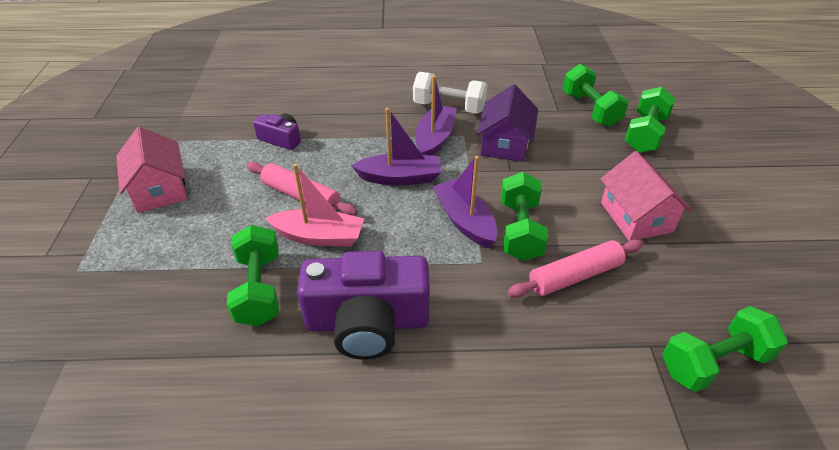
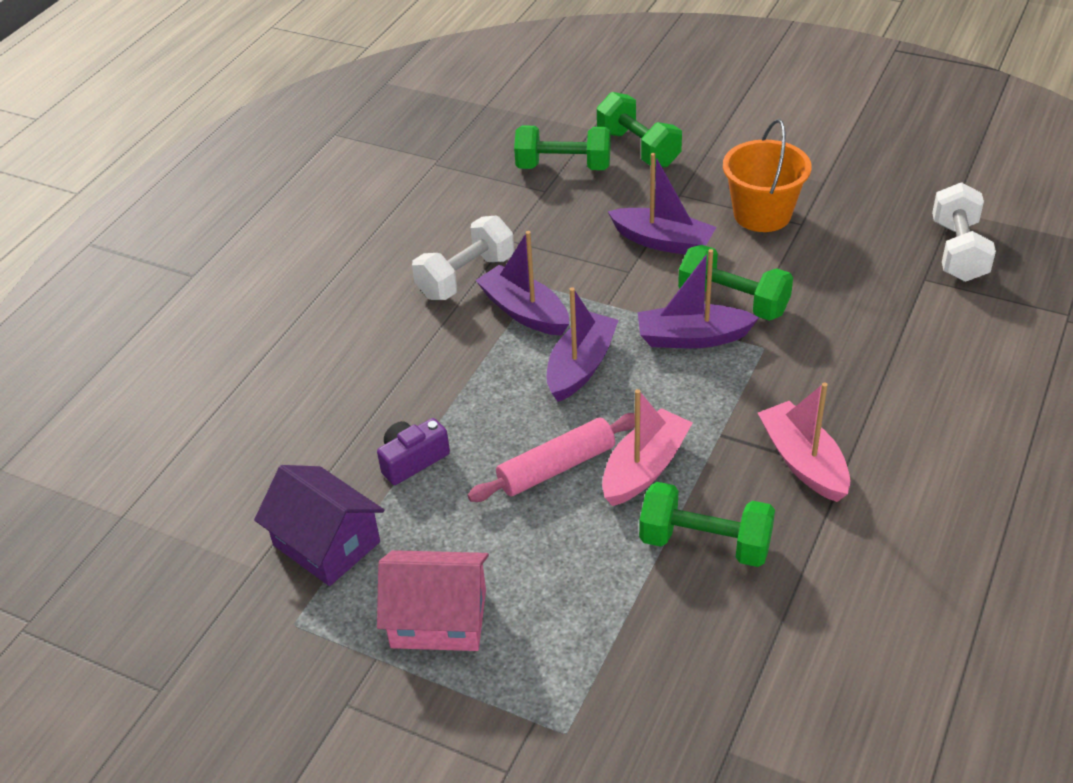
camera: 60 degrees left, 0 degrees up
(367, 322) = (803, 462): purple camera -> pink boat
(505, 144) = (578, 257): purple house -> purple house (326, 544)
(555, 176) = (663, 241): none -> purple boat
(575, 276) = (818, 289): pink rolling pin -> none
(636, 217) = (762, 214): pink house -> orange bucket
(714, 362) = (958, 251): green dumbbell -> white dumbbell

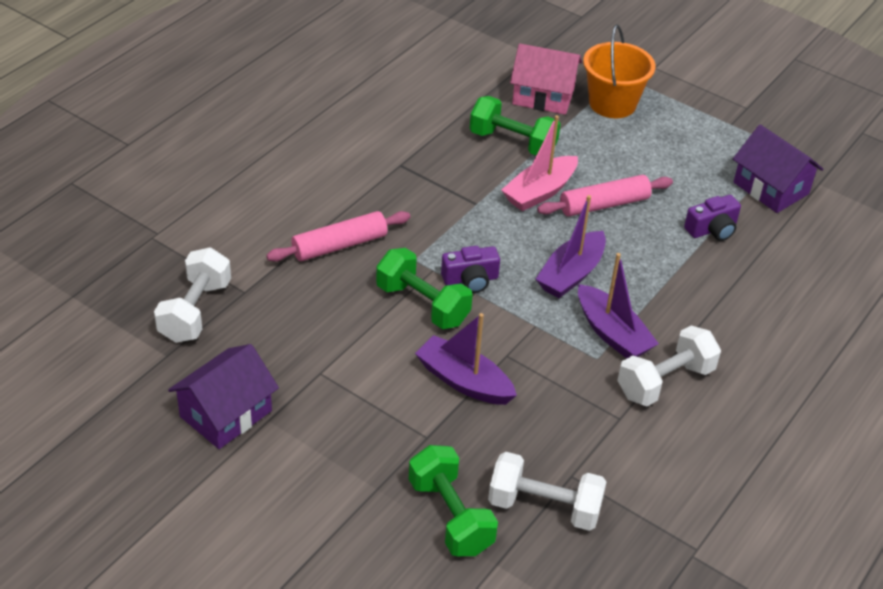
camera: 175 degrees left, 0 degrees up
(438, 618) = (692, 136): pink house -> pink house (543, 96)
(563, 167) = (544, 507): green dumbbell -> white dumbbell
(692, 338) = (470, 280): purple boat -> purple camera
(762, 214) = (353, 392): orange bucket -> orange bucket (612, 103)
(803, 462) = (425, 175): pink boat -> none
(857, 347) = (339, 245): none -> pink rolling pin
(864, 179) = (226, 413): none -> purple house

